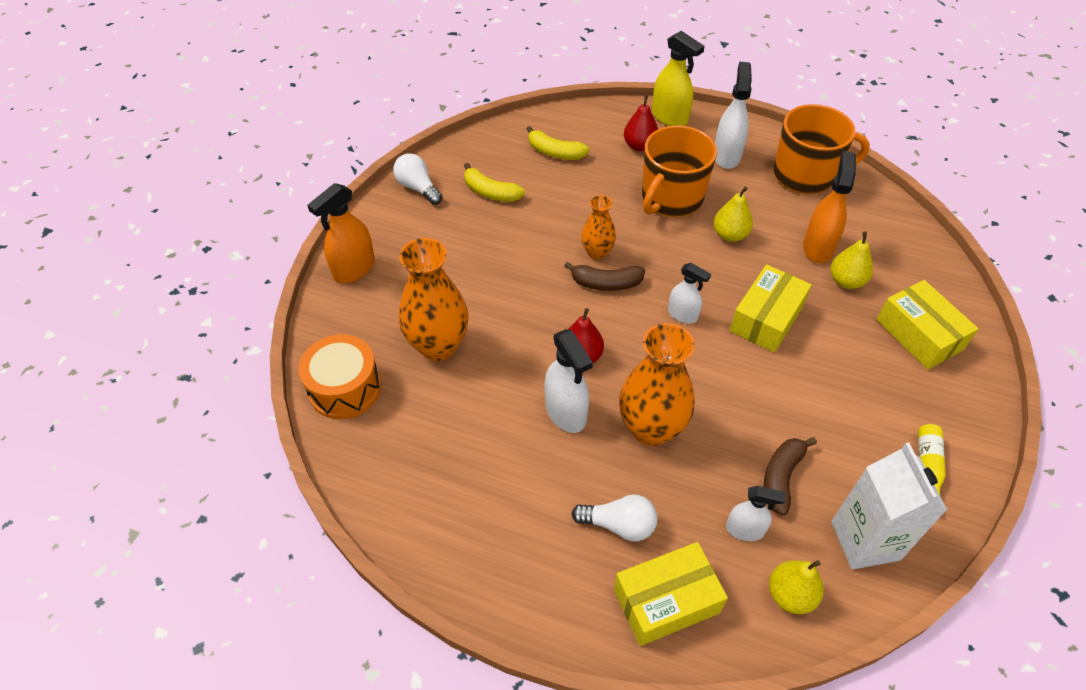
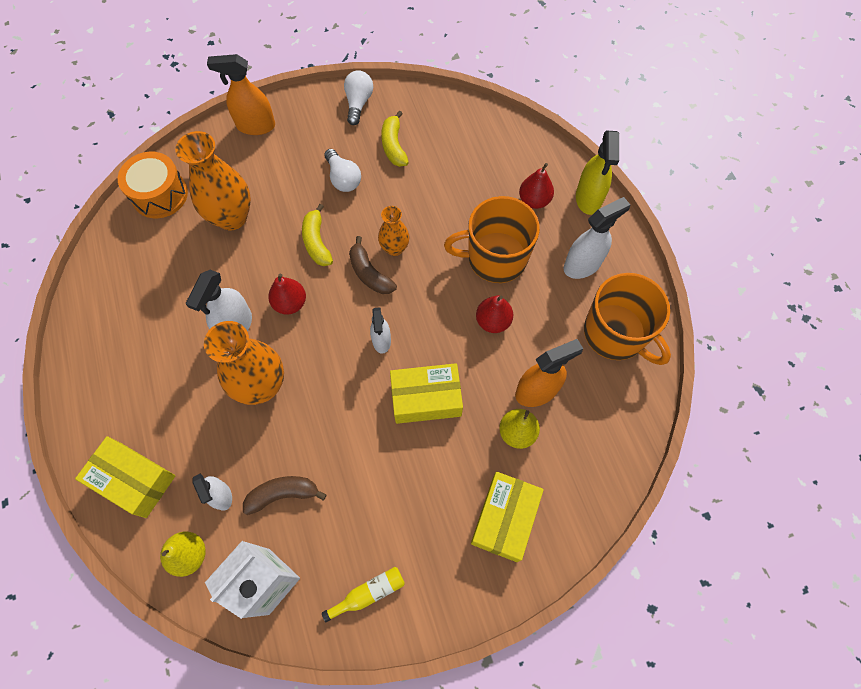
camera: 50 degrees right, 15 degrees up
(555, 152) = (472, 154): yellow banana -> yellow banana (317, 242)
(619, 525) = (171, 416): white light bulb -> white light bulb (343, 178)
(730, 235) = (493, 321): yellow pear -> red pear

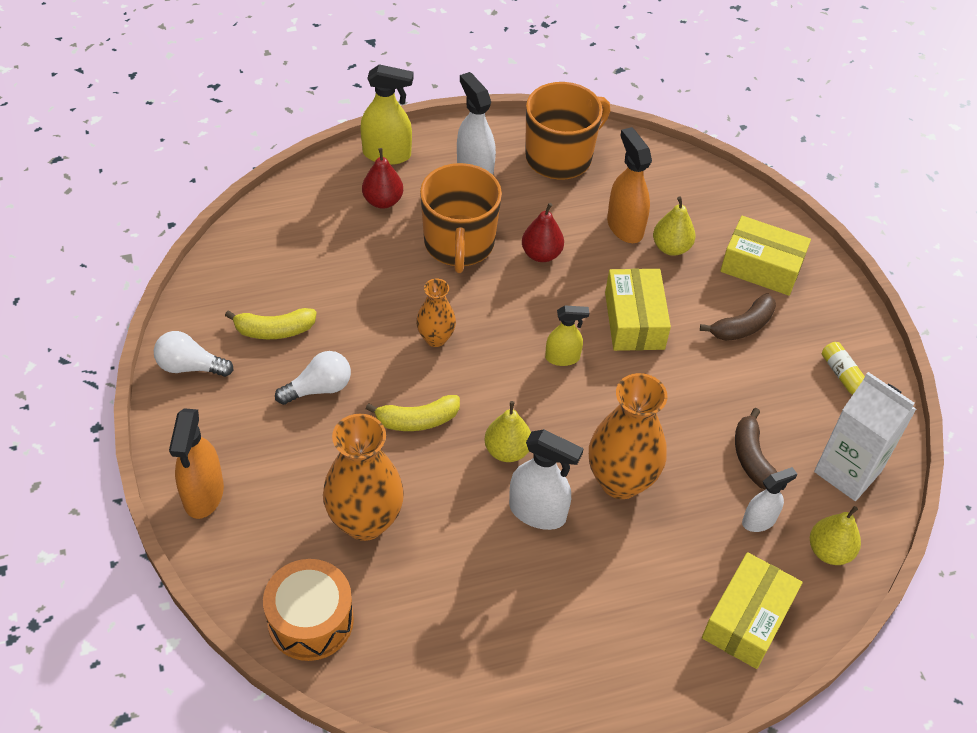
camera: 90 degrees left, 15 degrees down
(290, 303) = (507, 450): red pear -> yellow pear
(369, 273) = (470, 365): brown banana -> brown banana (742, 326)
(381, 341) = (562, 358): white spray bottle -> yellow spray bottle

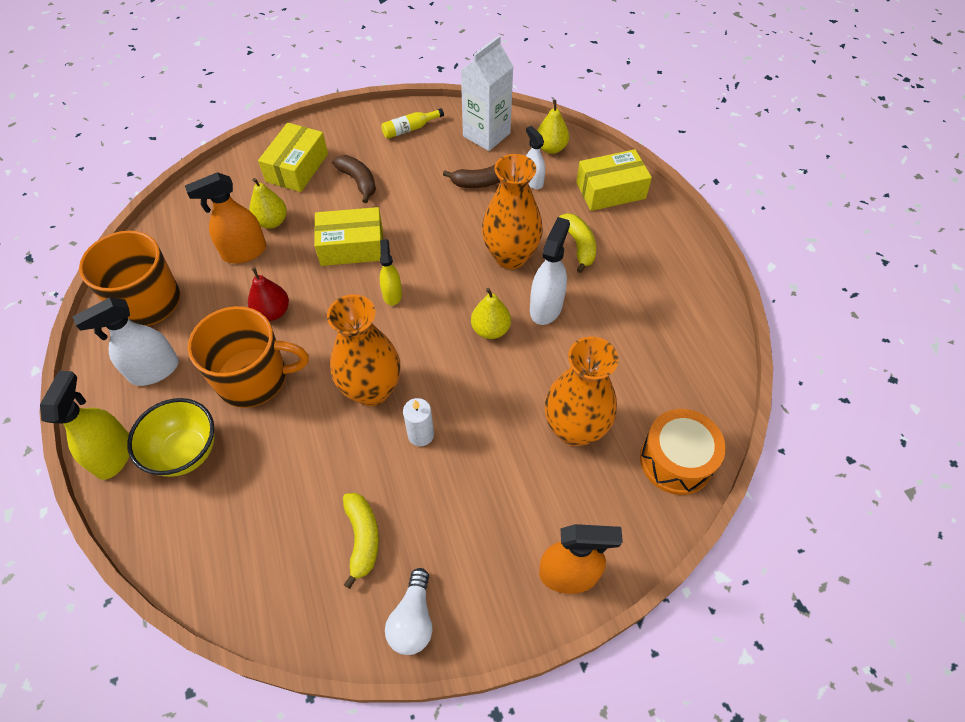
camera: 90 degrees left, 5 degrees up
(319, 388) = (435, 485): white light bulb -> none
(377, 378) = (421, 434): none -> white candle
(383, 201) = (185, 452): red pear -> yellow bowl
(417, 420) = (465, 397): yellow banana -> yellow banana (579, 245)
(435, 338) = (372, 390): orange vase -> orange vase, size x1.80
(747, 619) = (610, 190): yellow box -> yellow box turned 45 degrees counterclockwise

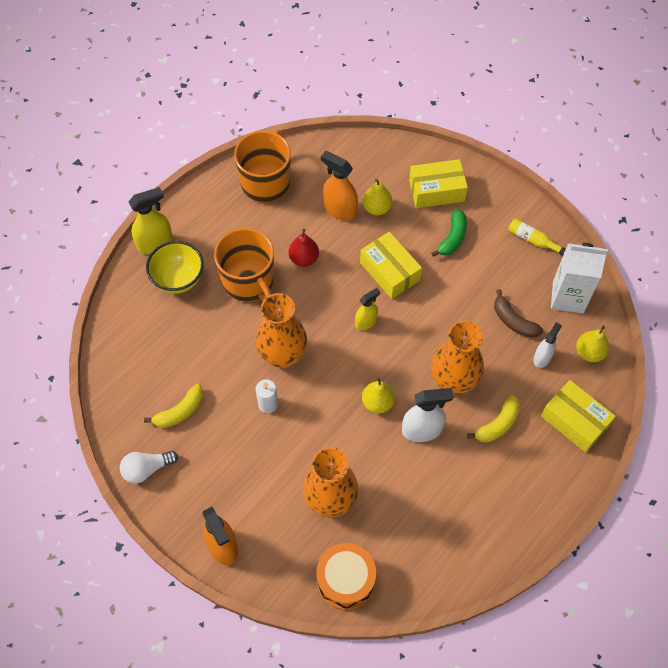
camera: 60 degrees right, 5 degrees up
(154, 370) = (220, 223): white spray bottle -> none
(358, 181) = (452, 238): brown banana -> green banana

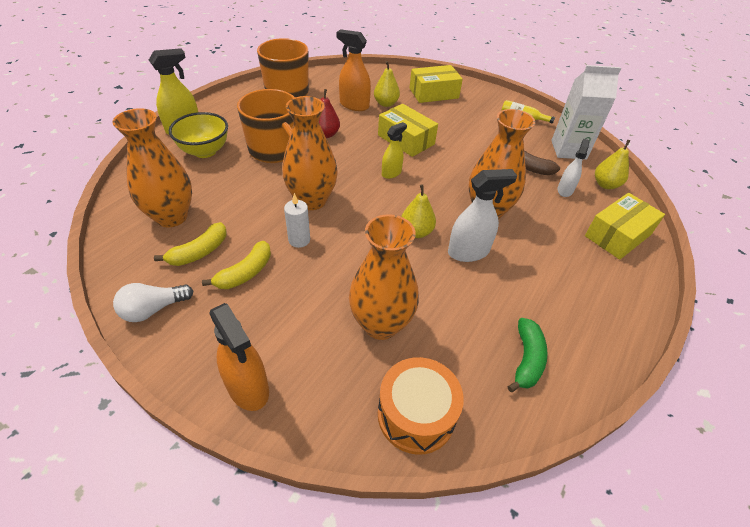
camera: 10 degrees left, 15 degrees down
(153, 367) = (171, 216): none -> orange vase
(452, 238) = (455, 118): green banana -> green banana (526, 359)
(498, 424) = (544, 242): yellow banana -> yellow banana (245, 273)
(574, 421) = (618, 235): yellow box -> yellow box turned 75 degrees counterclockwise

